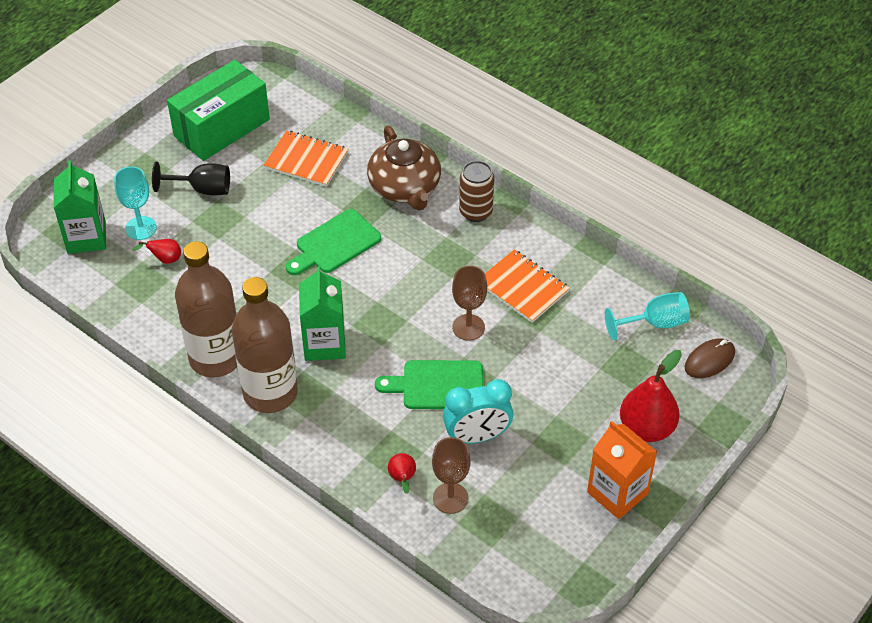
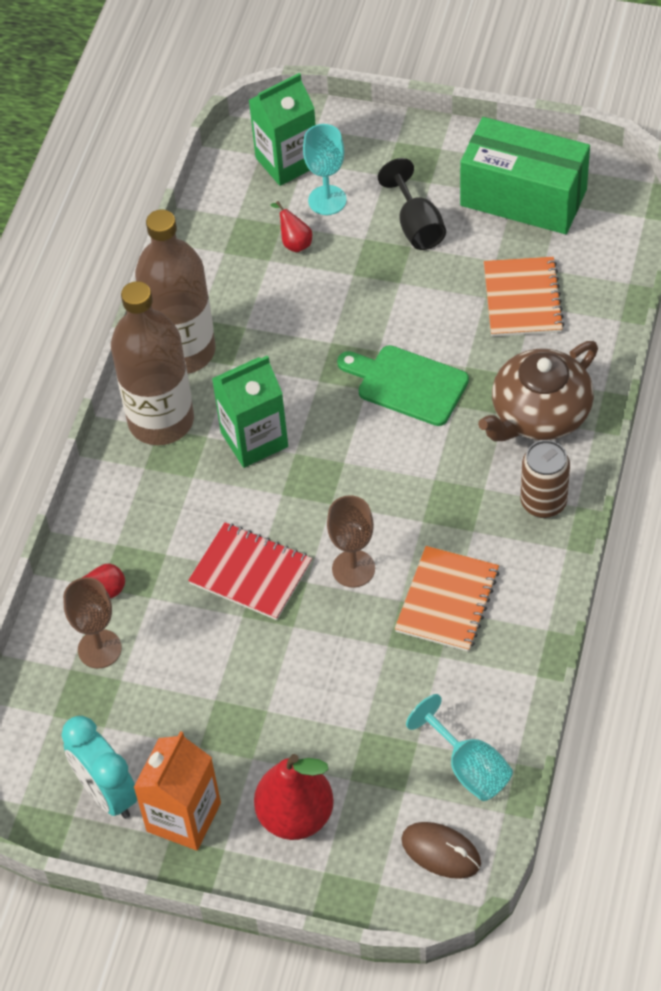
camera: 70 degrees right, 5 degrees up
(438, 385) = (251, 573): green cutting board -> red notebook
(477, 436) = (196, 641): turquoise clock -> turquoise clock (107, 793)

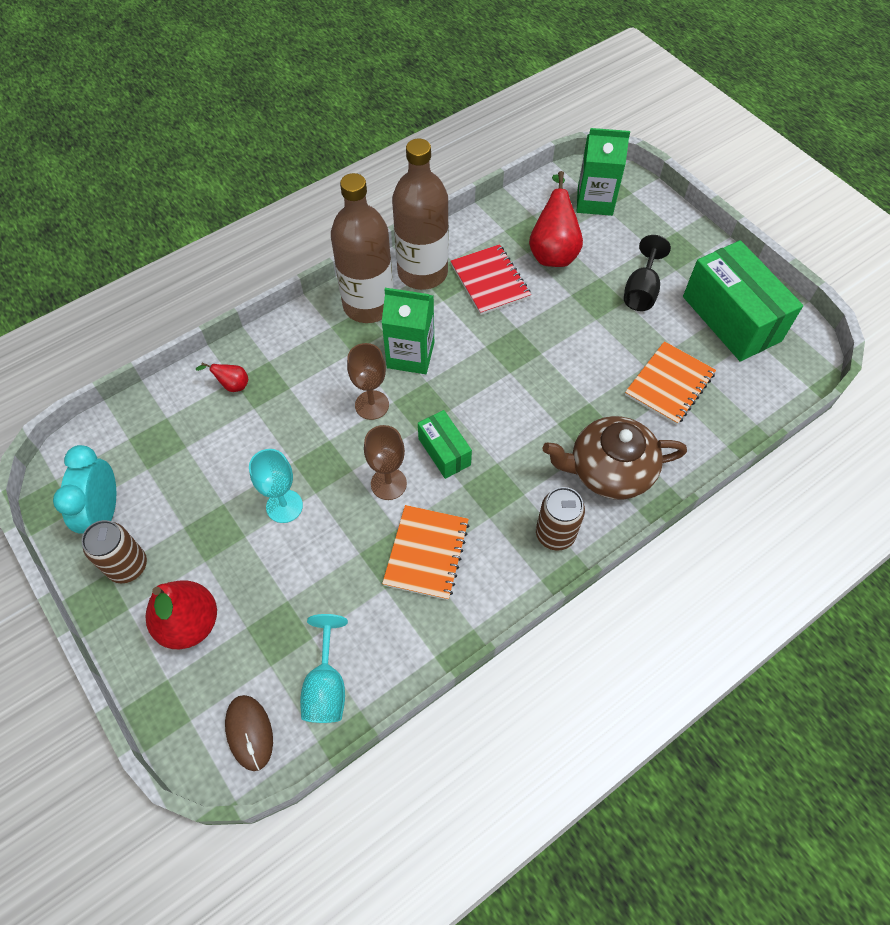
camera: 35 degrees right, 5 degrees up
(99, 649) = (194, 418): brown goblet -> brown goblet (372, 405)
(183, 817) = (128, 566): orange carton -> brown can
(251, 573) = (325, 438): red notebook -> red notebook (490, 281)
(294, 242) = (553, 252): red pear -> red pear, size x2.10
(327, 200) = (598, 239): turquoise goblet -> turquoise goblet (284, 506)
(376, 504) = (444, 452): none -> green box
(407, 384) = (539, 387): green cutting board -> none
(447, 600) = (426, 553): orange notebook -> orange notebook turned 45 degrees counterclockwise

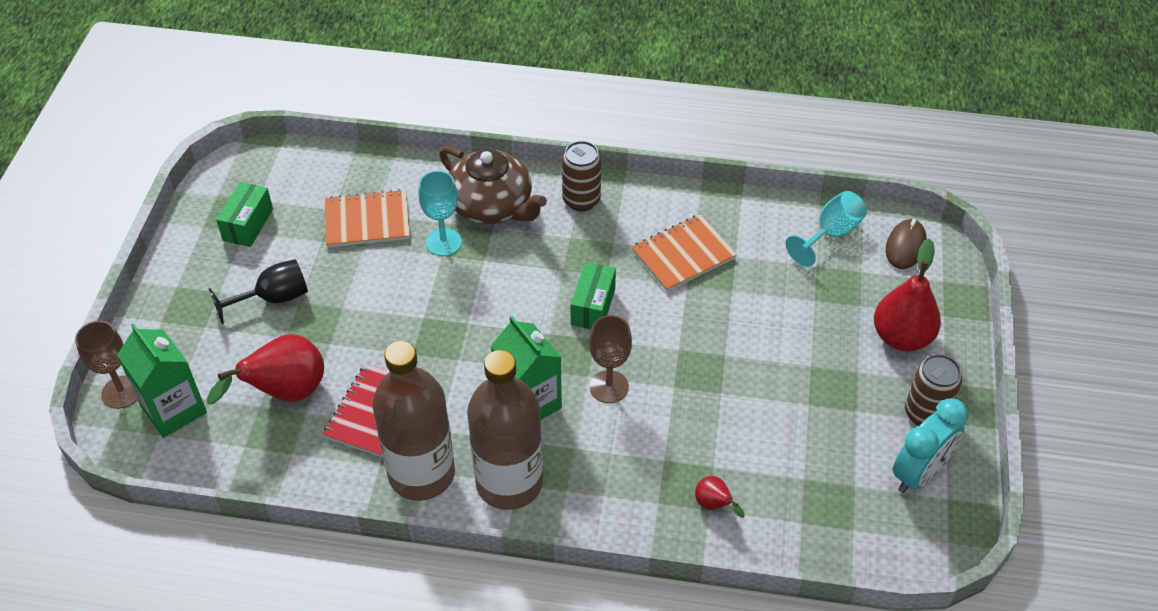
camera: 135 degrees left, 10 degrees down
(284, 506) = (759, 364): turquoise goblet -> turquoise goblet (443, 242)
(388, 483) = (661, 318): brown goblet -> brown goblet (122, 392)
(731, 318) = (248, 225): green box -> green box, size x0.52

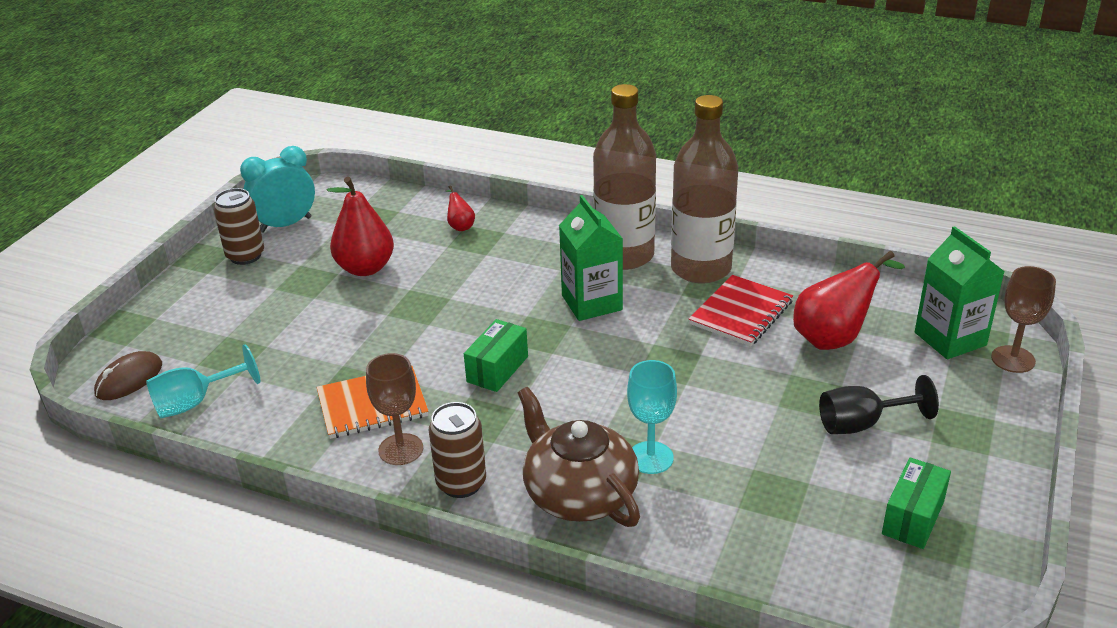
camera: 165 degrees left, 15 degrees down
(367, 221) = (748, 499): orange notebook -> none
(609, 387) = (511, 305): brown goblet -> brown goblet (401, 449)
(901, 337) = (212, 307): red pear -> red pear (365, 268)

